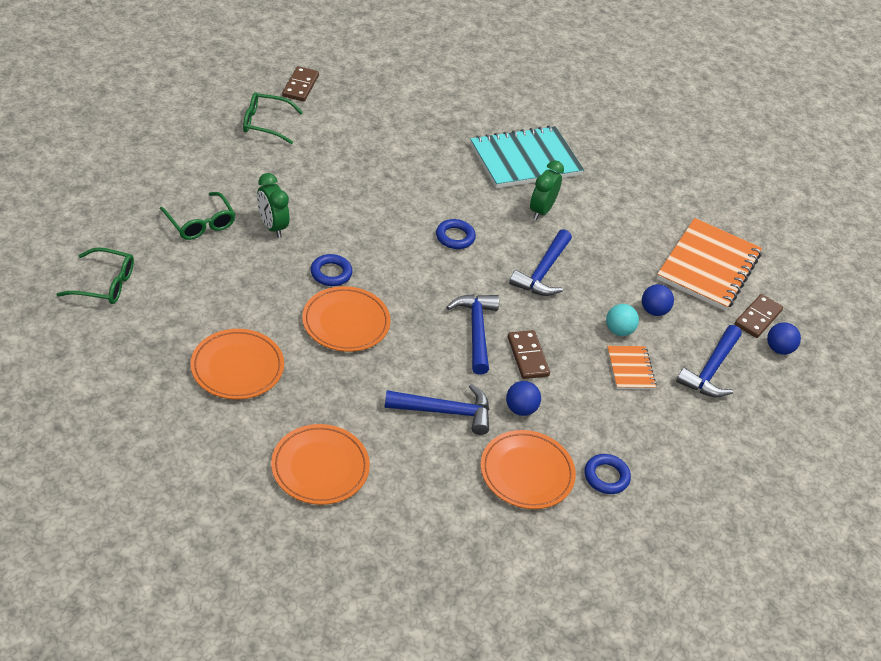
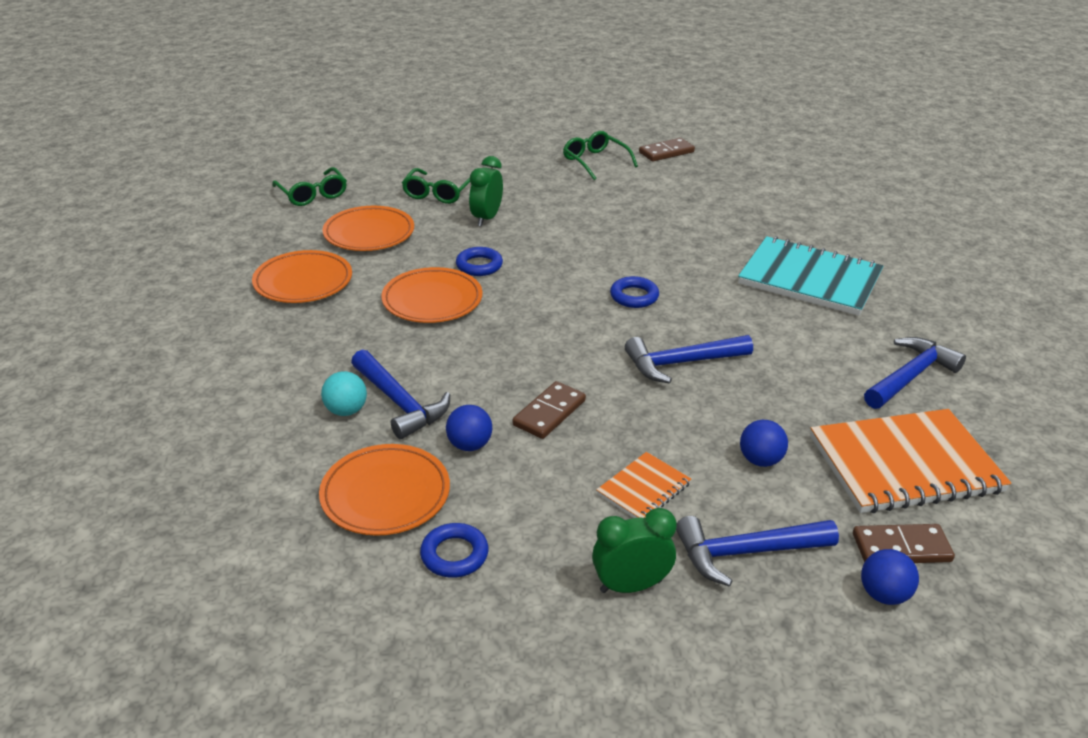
camera: 55 degrees right, 10 degrees down
(320, 467) = (238, 373): orange plate -> orange plate (369, 233)
(476, 331) = (533, 367): blue hammer -> blue hammer (910, 376)
(541, 210) = (762, 320): green clock -> green clock (631, 586)
(618, 330) = (686, 451): turquoise ball -> turquoise ball (346, 410)

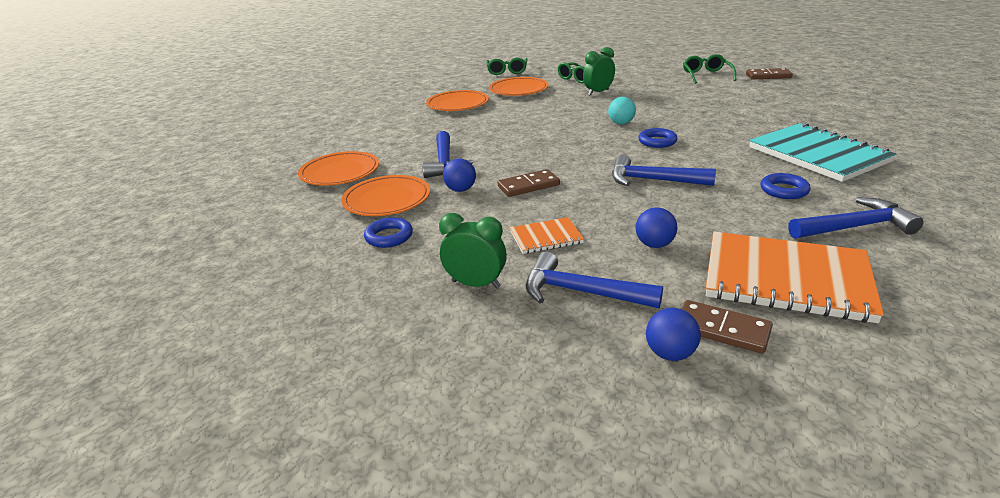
camera: 35 degrees right, 5 degrees down
(346, 410) = (412, 160): turquoise ball -> turquoise ball (621, 123)
(432, 300) = (519, 123): orange plate -> orange plate (340, 173)
(479, 265) = (567, 112): blue ring -> blue ring (784, 190)

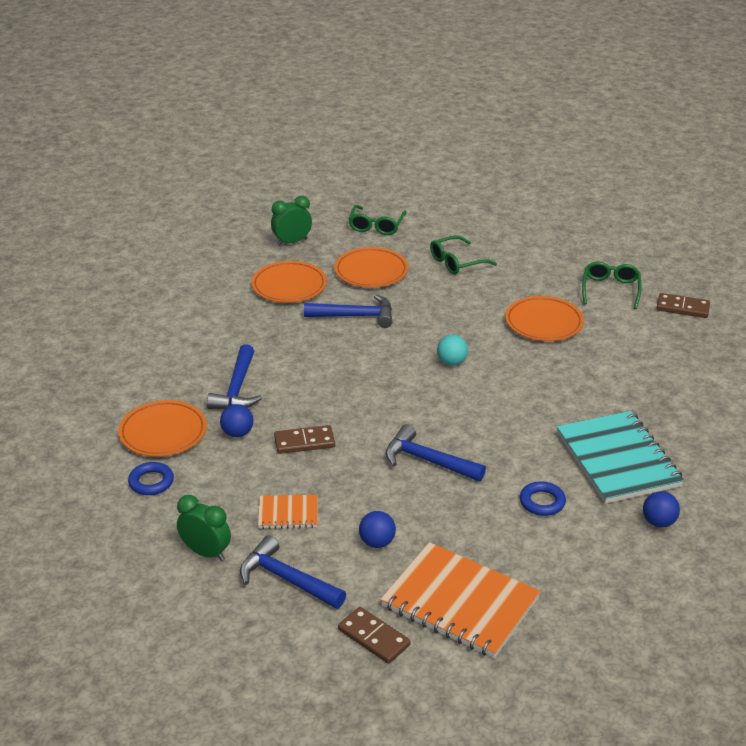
camera: 10 degrees right, 5 degrees up
(340, 173) = (128, 381): orange plate -> orange plate (544, 322)
(598, 92) = (460, 297): green clock -> green clock (292, 242)
(657, 141) = (470, 402): blue ring -> none
(670, 353) = (321, 649): blue ball -> blue ball (658, 522)
(855, 227) = (566, 561): blue hammer -> blue hammer (355, 316)

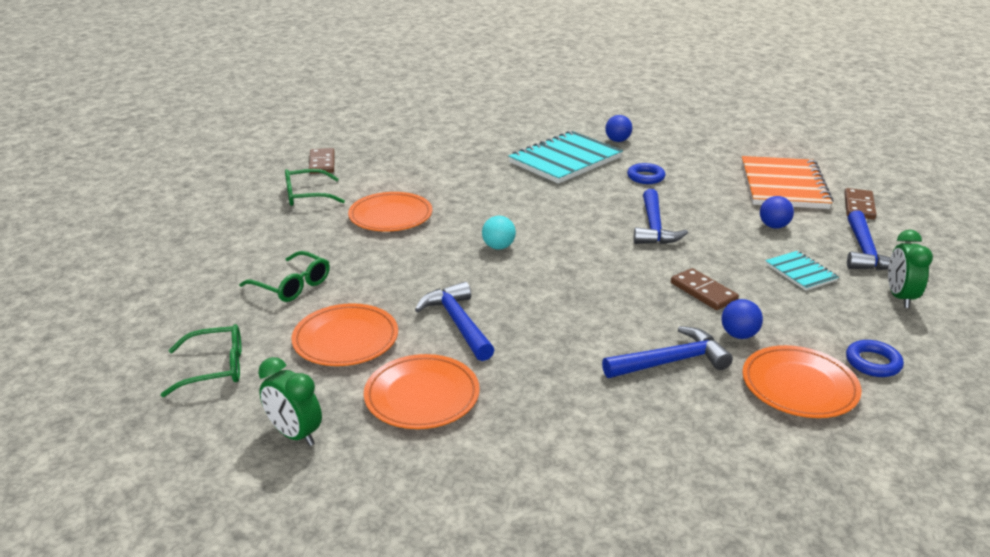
camera: 115 degrees left, 5 degrees down
(288, 513) = (800, 272): orange notebook -> turquoise notebook

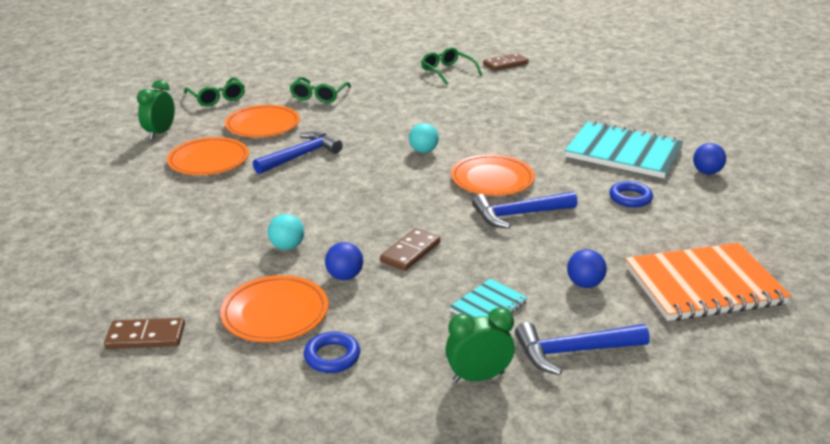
camera: 70 degrees right, 0 degrees up
(390, 216) = (440, 104): orange plate -> orange plate (492, 179)
(671, 361) = (287, 247): blue hammer -> turquoise ball
(859, 206) = (702, 346): brown domino -> brown domino (146, 337)

